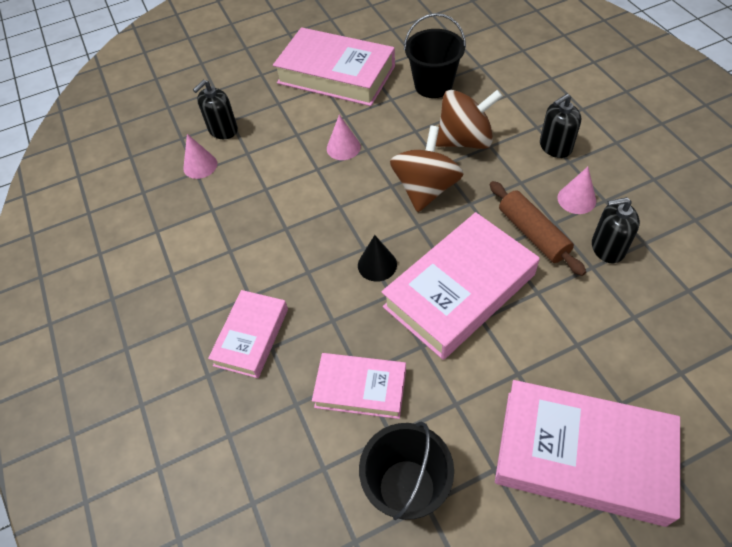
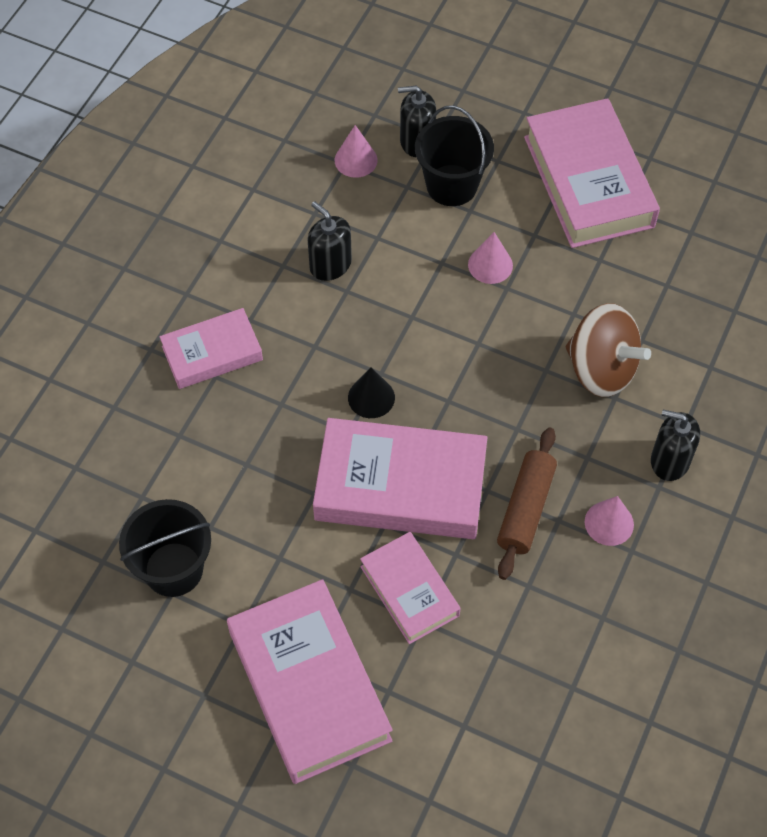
camera: 45 degrees right, 5 degrees up
(360, 388) = (233, 474): pink book -> pink book (409, 591)
(425, 189) = (500, 376): brown spinning top -> none
(433, 85) = (658, 285): black bucket -> black bucket (451, 185)
(607, 248) = (566, 586): black soap dispenser -> black soap dispenser (330, 264)

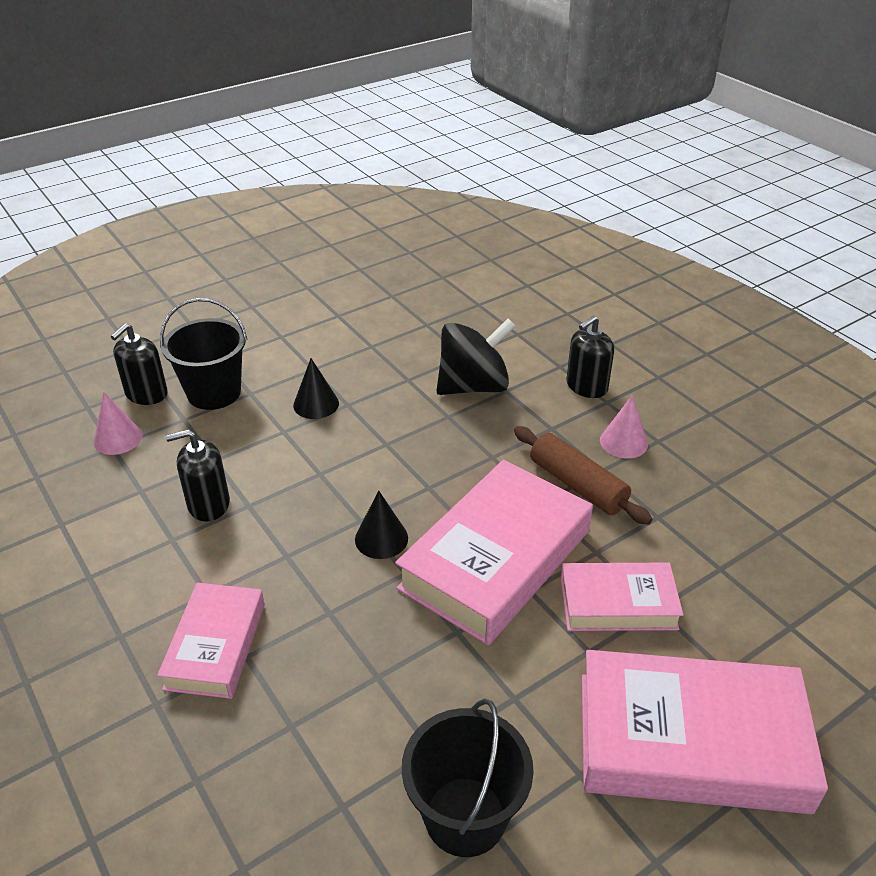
camera: 60 degrees left, 20 degrees down
(490, 265) = (316, 404): pink cone -> black cone
(588, 181) = (295, 322): pink book -> none
(601, 369) = (473, 386): brown spinning top -> black spinning top

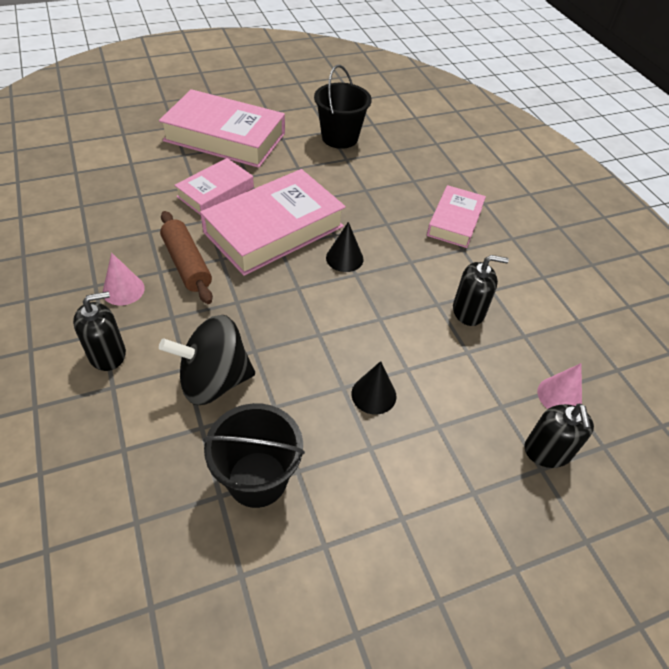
camera: 170 degrees left, 10 degrees up
(146, 394) = (547, 451): black soap dispenser -> black soap dispenser turned 135 degrees clockwise
(214, 393) = (476, 435): black bucket -> black bucket (257, 479)
(618, 603) = (215, 192): pink book -> pink book turned 60 degrees counterclockwise

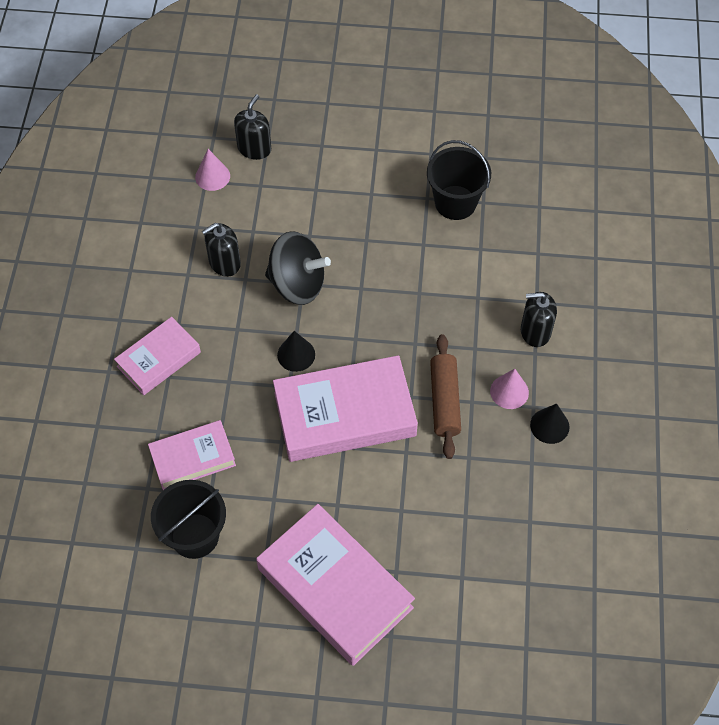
camera: 150 degrees left, 10 degrees up
(214, 380) = (459, 279): black spinning top -> black spinning top (297, 284)
(215, 192) = (382, 491): pink book -> pink book (192, 458)
(373, 394) = (347, 226): black cone -> black cone (549, 426)
(468, 311) = (224, 263): black soap dispenser -> black soap dispenser turned 60 degrees counterclockwise

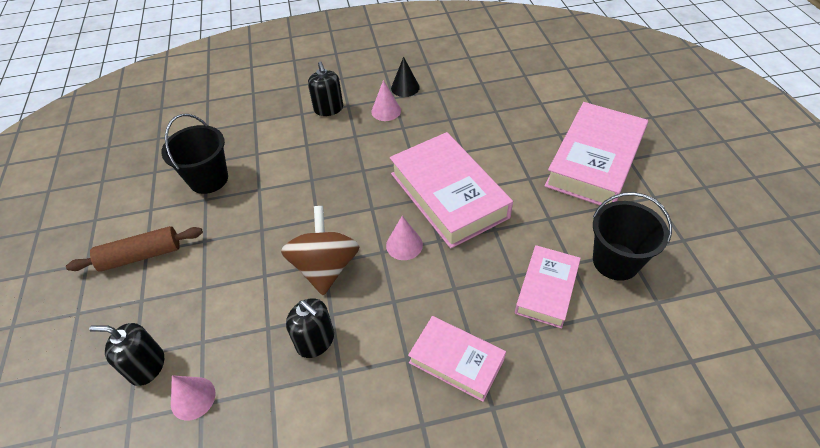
camera: 105 degrees left, 10 degrees down
(192, 458) = (546, 289): pink book -> pink book turned 60 degrees clockwise
(296, 354) = (404, 245): black cone -> pink cone
(297, 284) = (325, 267): black spinning top -> brown spinning top
(444, 401) = (409, 141): brown rolling pin -> brown rolling pin (141, 256)

